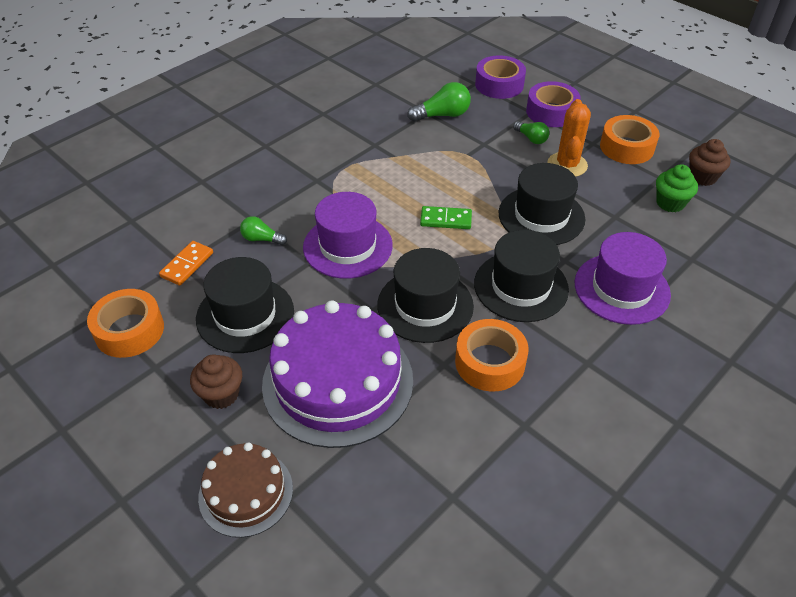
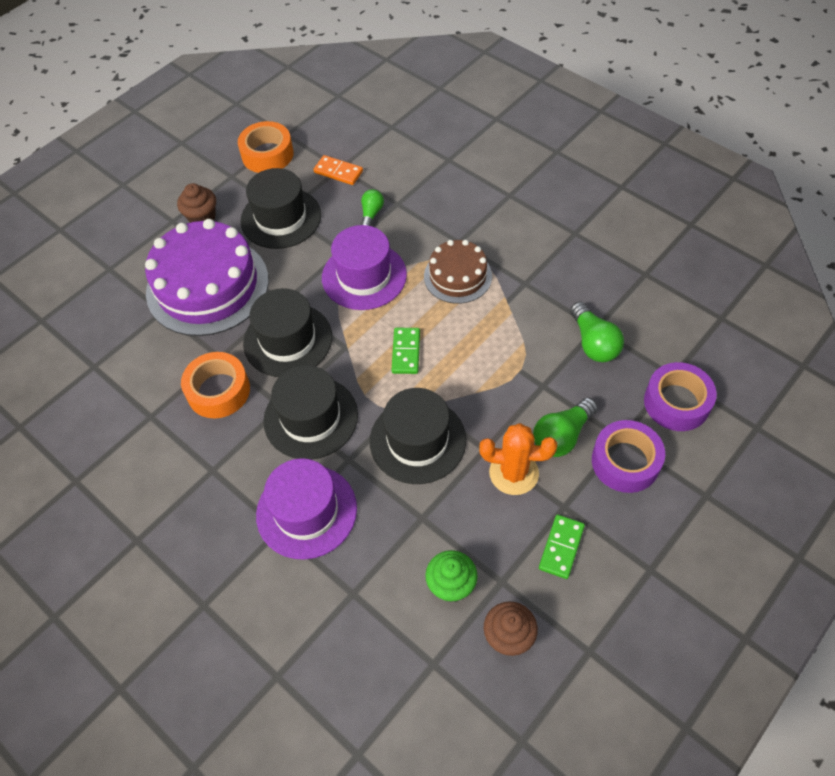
camera: 90 degrees right, 10 degrees up
(246, 492) = (118, 246): brown cake -> brown cake (457, 276)
(531, 138) = (562, 436): green light bulb -> green light bulb, size x1.60
(626, 147) = (561, 547): orange tape -> green domino

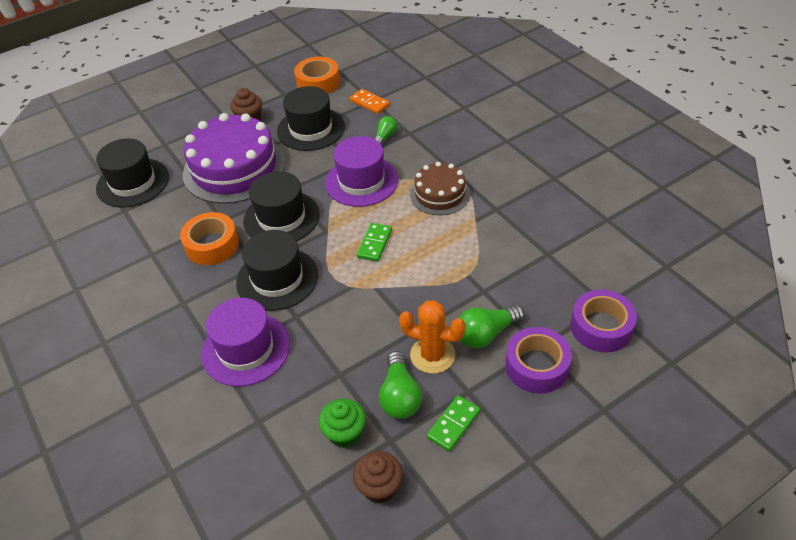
camera: 15 degrees right, 10 degrees down
(417, 440) = (359, 313): black hat -> black hat (133, 183)
(593, 343) = (541, 265): green light bulb -> green light bulb (400, 396)

